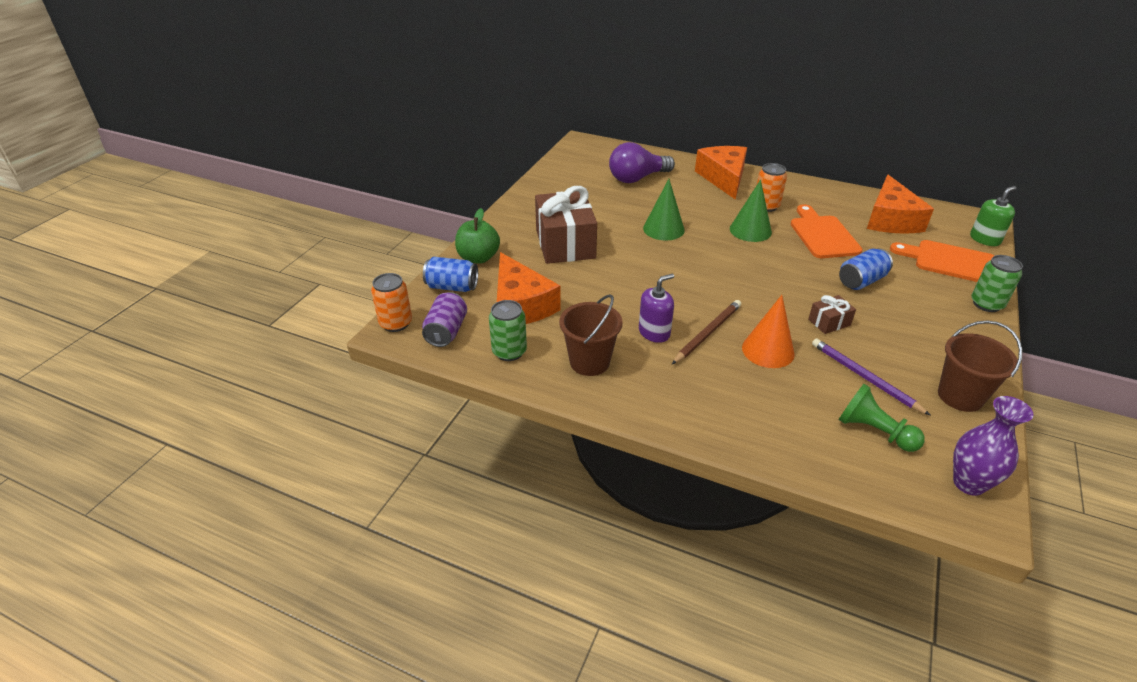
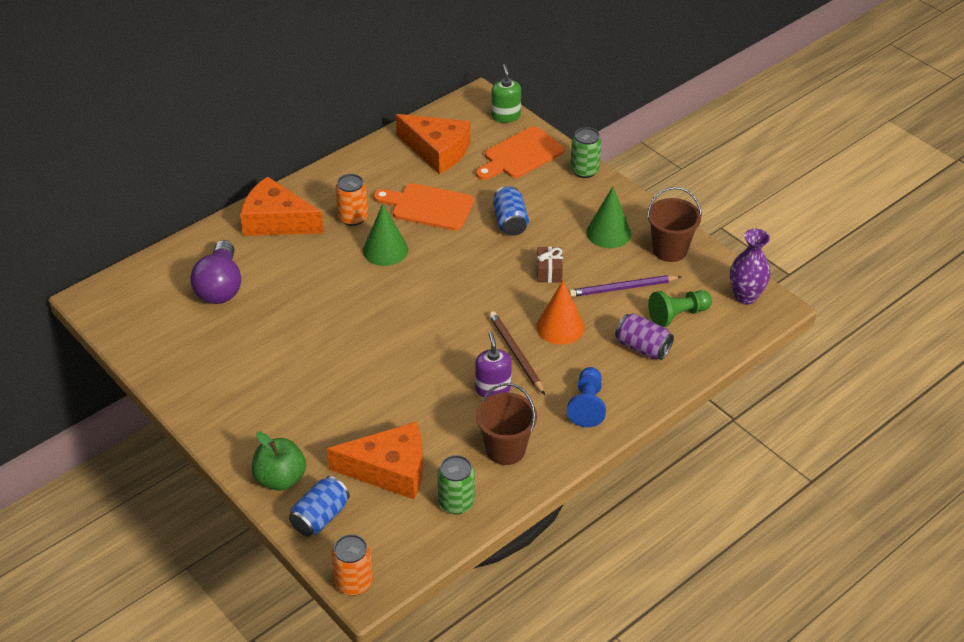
camera: 65 degrees left, 5 degrees up
(446, 331) = (395, 543): purple can -> purple can (642, 347)
(565, 244) = (306, 397): brown gift -> none
(663, 229) = (336, 310): green cone -> green cone (608, 233)
(686, 399) = (587, 405): none -> blue pawn

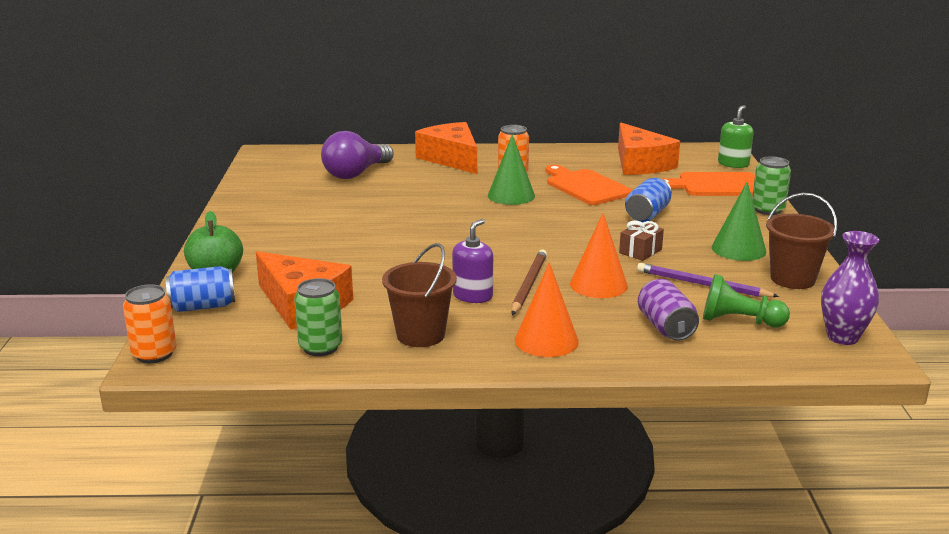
camera: 40 degrees right, 20 degrees down
(587, 405) = (546, 340): blue pawn -> orange cone

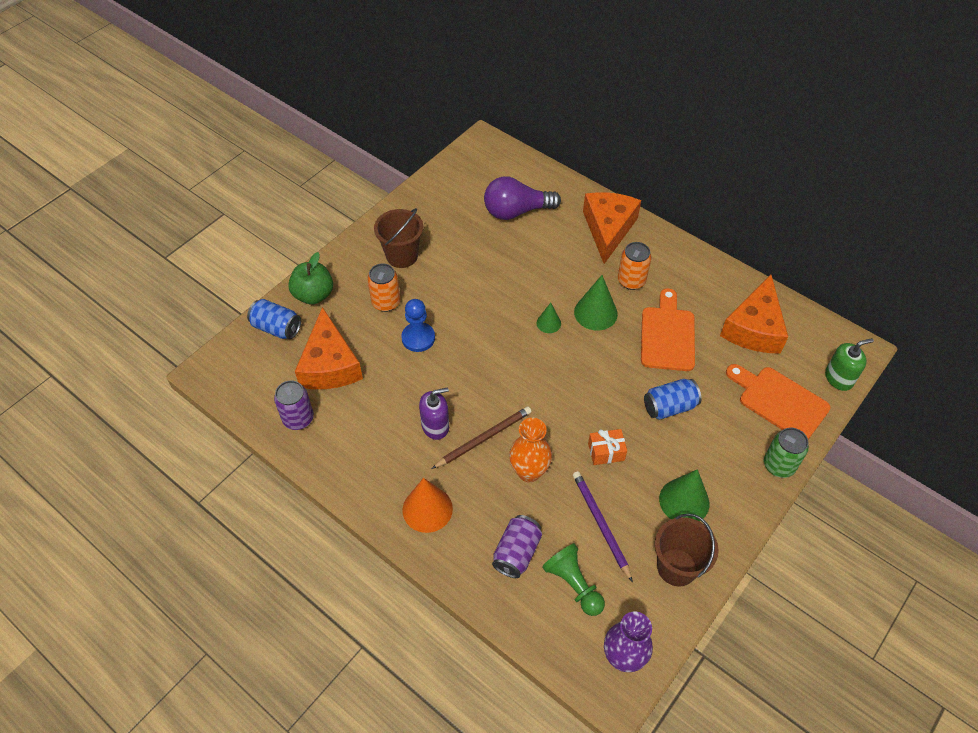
camera: 40 degrees right, 30 degrees up
(154, 354) = (213, 362): orange can -> orange can (386, 302)
(320, 347) = (298, 419): green can -> purple can
(372, 259) = (418, 338): none -> blue pawn
(420, 335) = (362, 447): brown bucket -> brown bucket (402, 256)
(480, 212) = (548, 323): none -> green cone
(598, 284) = (529, 472): orange cone -> orange vase
(640, 251) = (606, 452): brown gift -> orange gift

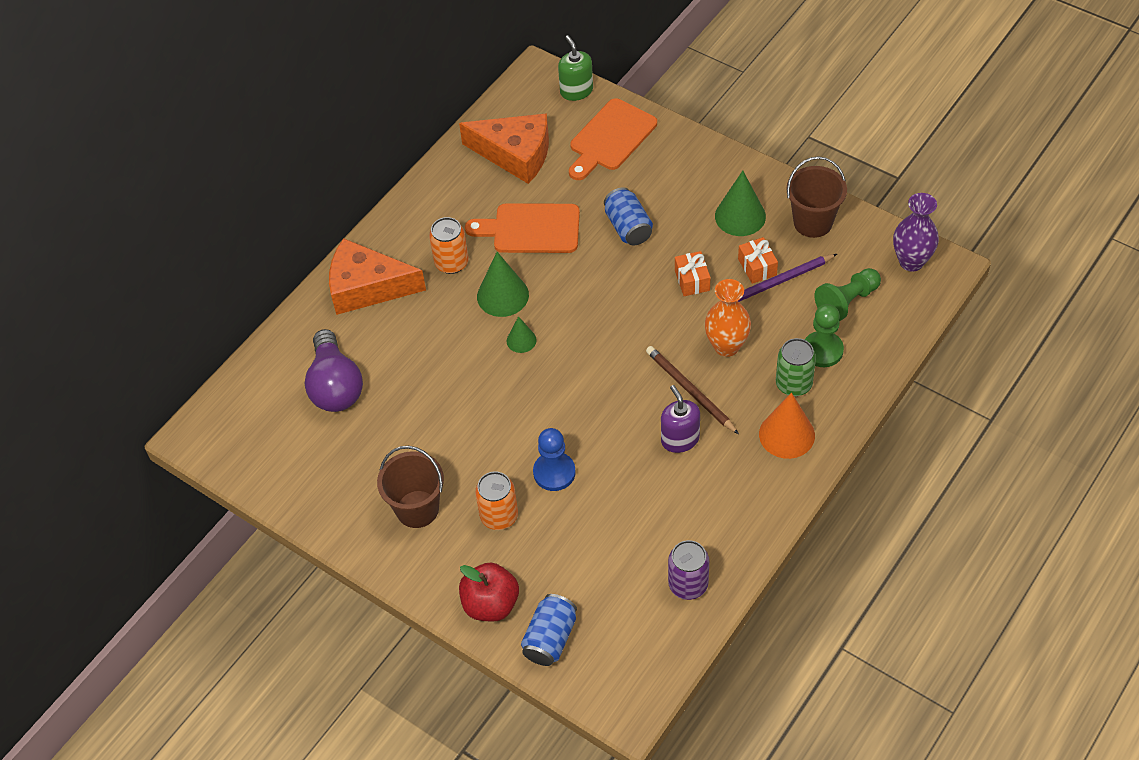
camera: 90 degrees left, 0 degrees up
(314, 295) = (491, 604): green apple -> red apple
(329, 365) = (604, 564): orange cheese -> none
(516, 553) = (822, 350): purple can -> green pawn
(620, 508) = (757, 267): none -> orange gift
(779, 465) = (688, 142): green can -> green can (793, 384)

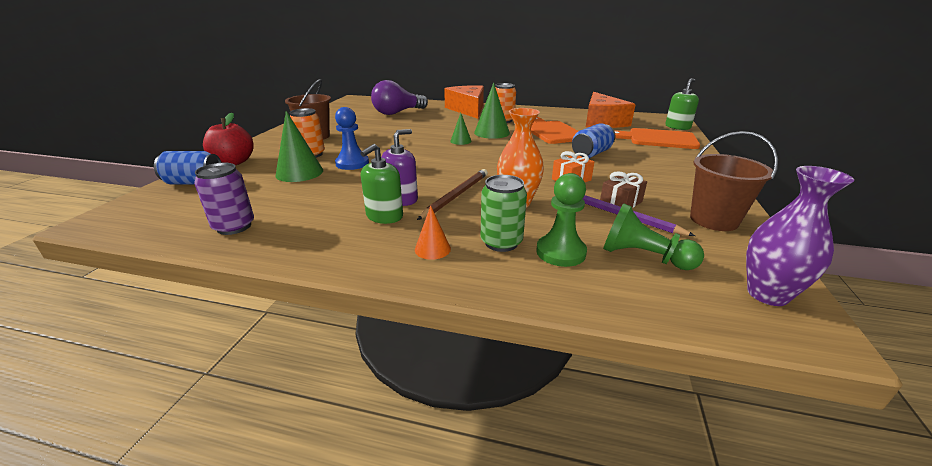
camera: 65 degrees right, 25 degrees down
(713, 460) = (384, 216): none -> green soap dispenser
(740, 216) = (664, 187): green cone -> green cone (299, 172)
(757, 267) = (620, 202): orange gift -> brown gift
(786, 434) = (432, 249): orange cone -> orange cone, size x0.57

